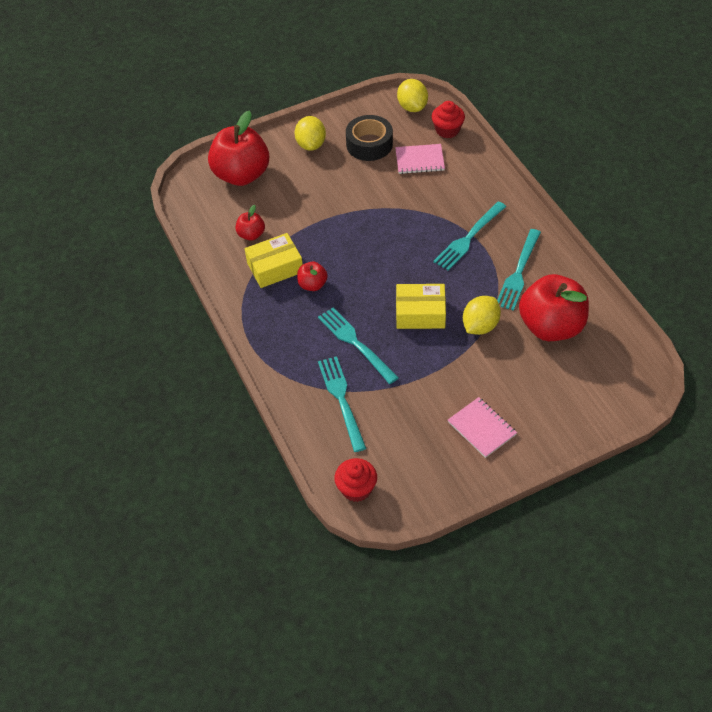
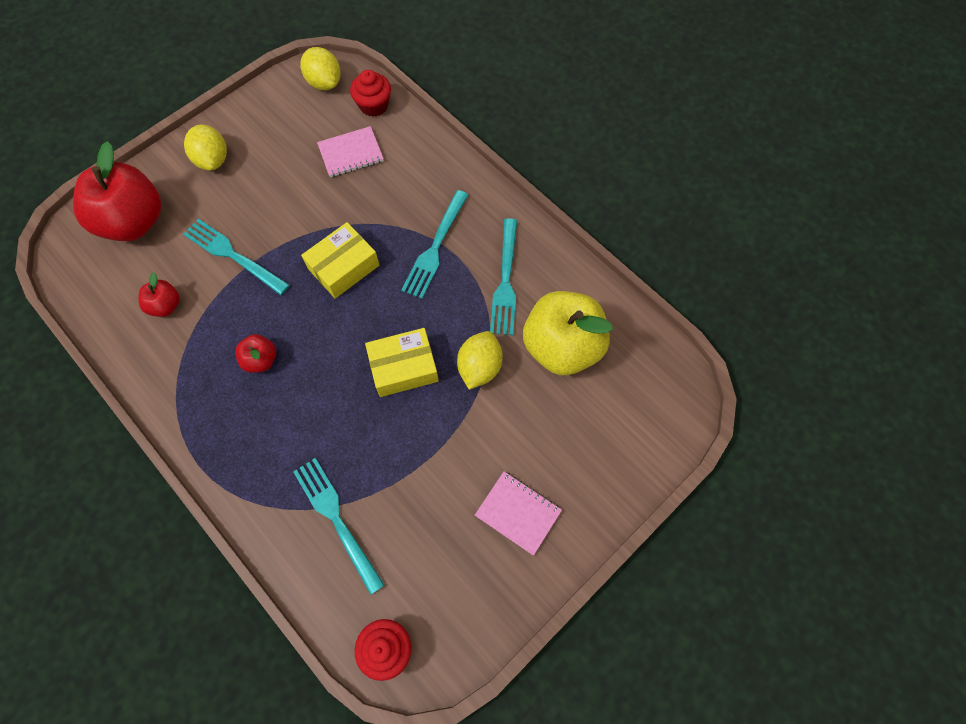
camera: 20 degrees left, 15 degrees up
(275, 267) = (207, 346): yellow box -> yellow box (343, 267)
(355, 343) = (334, 431): turquoise fork -> turquoise fork (233, 255)
(369, 144) = (285, 144): black tape -> none
(551, 326) = (562, 347): red apple -> yellow apple

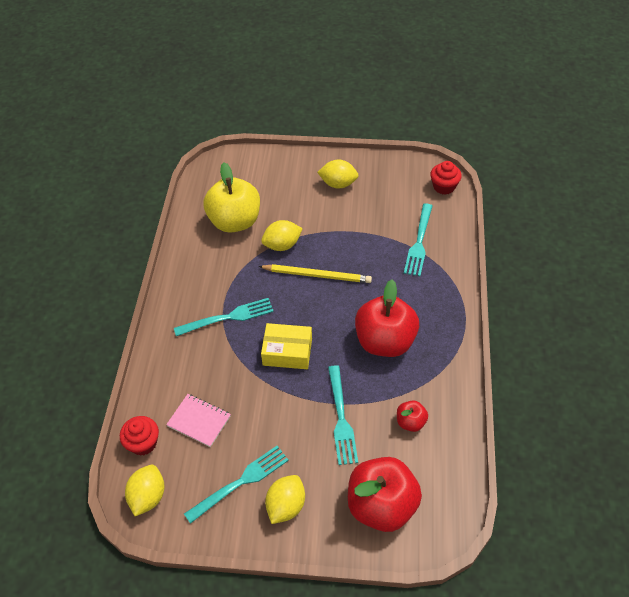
camera: 130 degrees left, 15 degrees down
(261, 360) = (385, 341): red apple -> red apple, size x2.15
(403, 367) = (317, 275): yellow box -> yellow pencil
(505, 281) = (218, 270): turquoise fork -> turquoise fork (240, 482)
(518, 513) = (338, 184): pink notebook -> yellow lemon

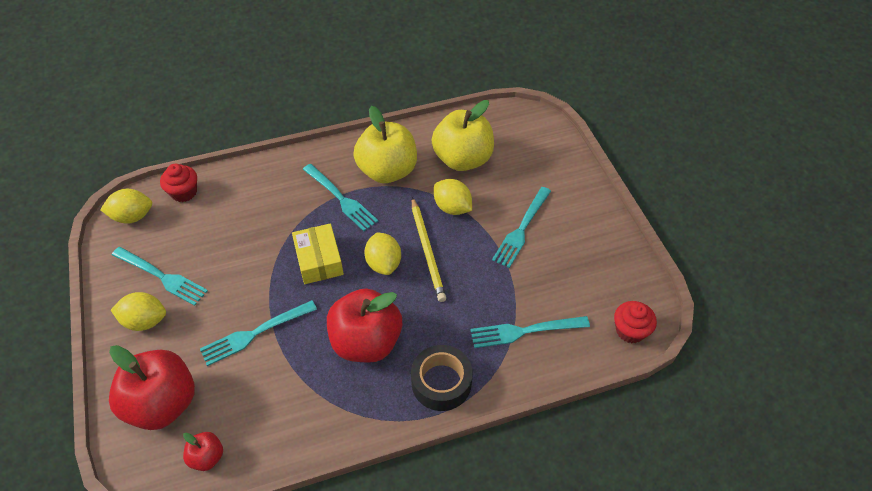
camera: 65 degrees right, 0 degrees up
(199, 421) = (218, 222): pink notebook -> none
(216, 275) = (387, 171): none -> yellow apple
(327, 211) = (522, 229): none -> turquoise fork
(338, 184) = (567, 225): yellow lemon -> yellow lemon (383, 263)
(410, 422) = (270, 400): red apple -> red apple (207, 457)
(441, 305) = (441, 382): none -> black tape

